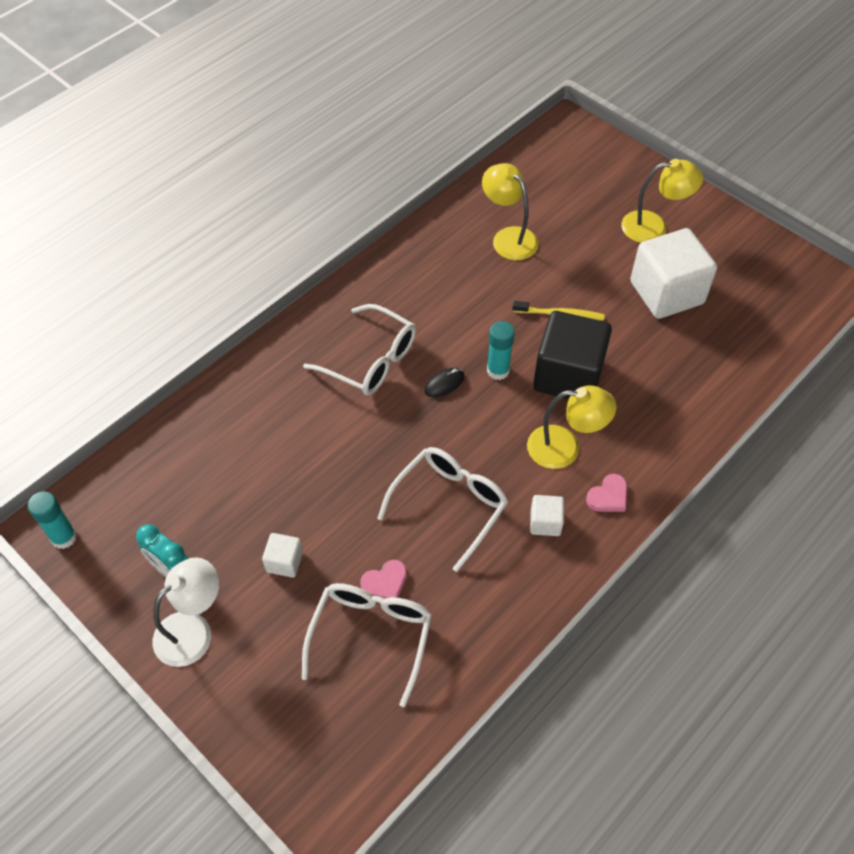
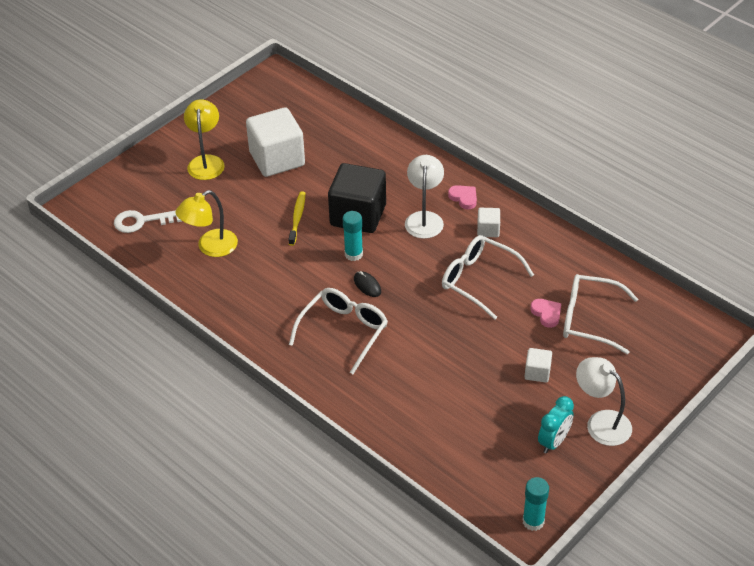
camera: 90 degrees left, 10 degrees down
(549, 179) = (142, 221): none -> white key
(565, 448) = (424, 218): yellow lamp -> white lamp

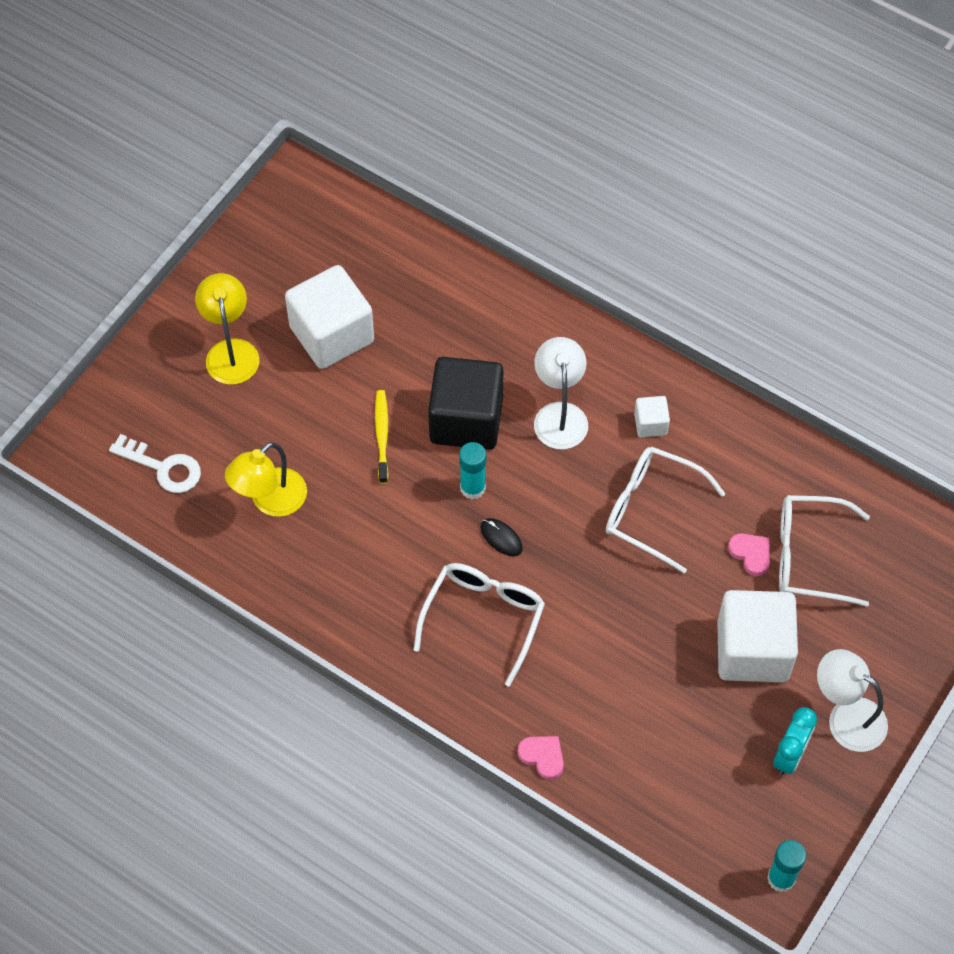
camera: 10 degrees left, 15 degrees up
(142, 221) = (163, 467): white key -> white key turned 135 degrees counterclockwise
(464, 198) = (608, 372): pink heart -> pink heart (542, 757)
(537, 372) = (752, 650): white cube -> white cube, size x2.20

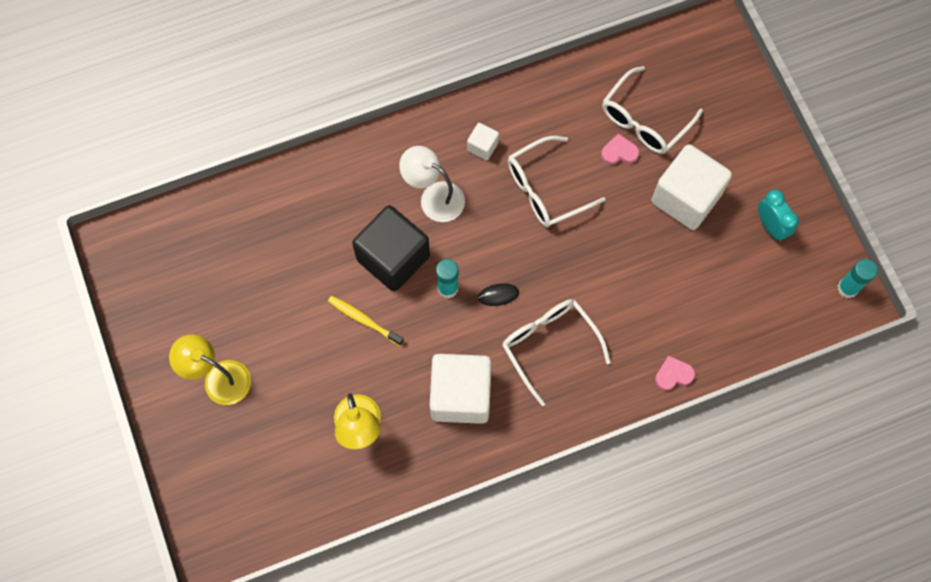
camera: 55 degrees left, 10 degrees up
(163, 467) = (277, 485): white key -> none
(332, 334) = (258, 301): white cube -> white cube (460, 395)
(846, 717) = (767, 176): white lamp -> none

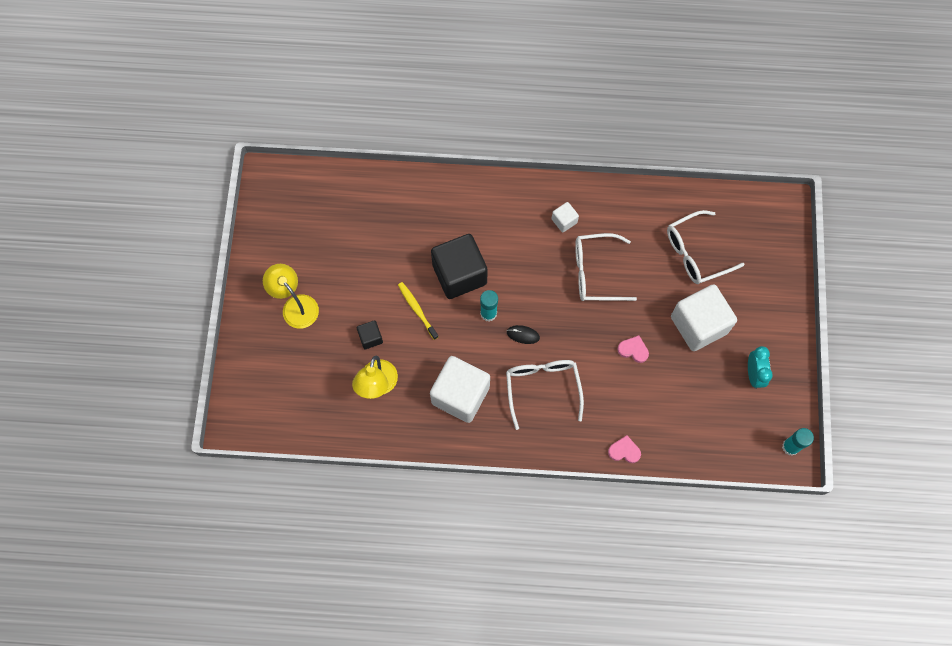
camera: 25 degrees right, 0 degrees up
(325, 376) = (370, 338): none -> black cube
(434, 197) = (510, 243): white lamp -> none
(619, 152) = (664, 269): pink heart -> pink heart (633, 350)

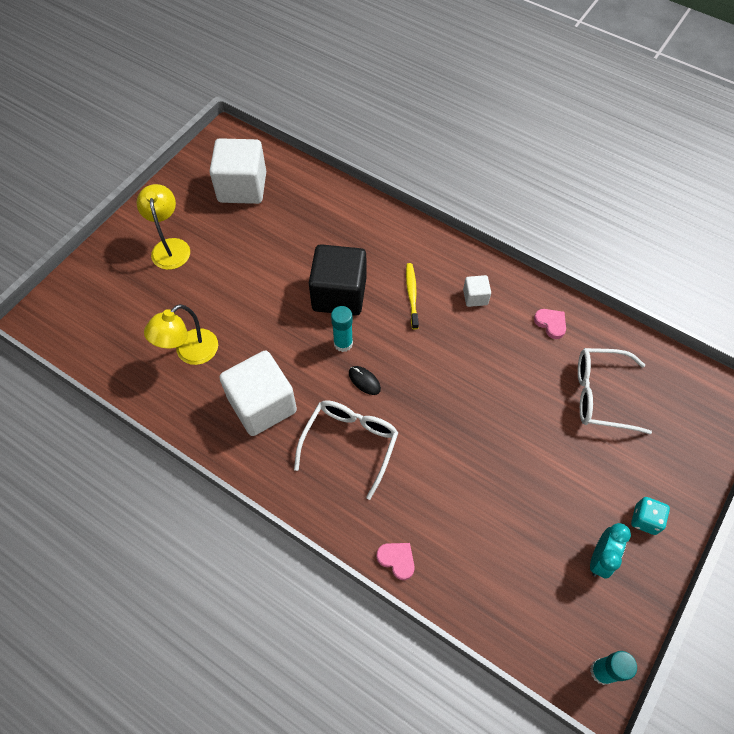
camera: 30 degrees right, 10 degrees down
(370, 338) = (215, 308): black cube -> none
(417, 310) = (276, 305): yellow toothbrush -> yellow toothbrush (412, 295)
(596, 272) = (479, 360): white glasses -> none
(633, 350) = (472, 457): pink heart -> pink heart (551, 324)
(699, 325) = (563, 470): white cube -> white cube (242, 187)
(769, 330) = (645, 520): none -> turquoise dice

